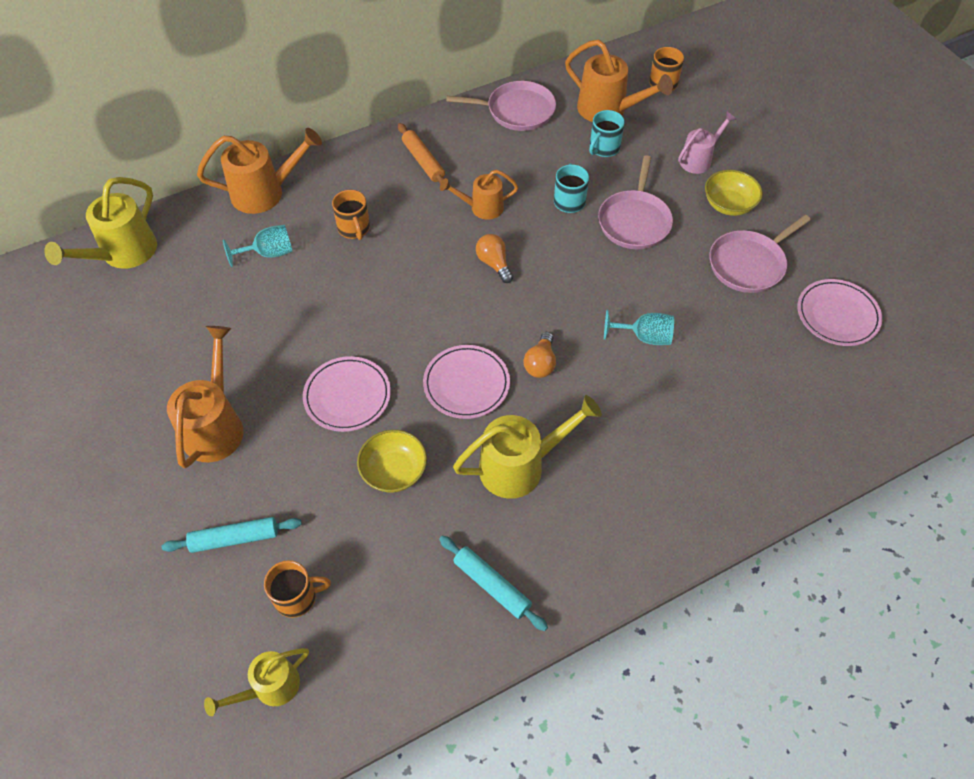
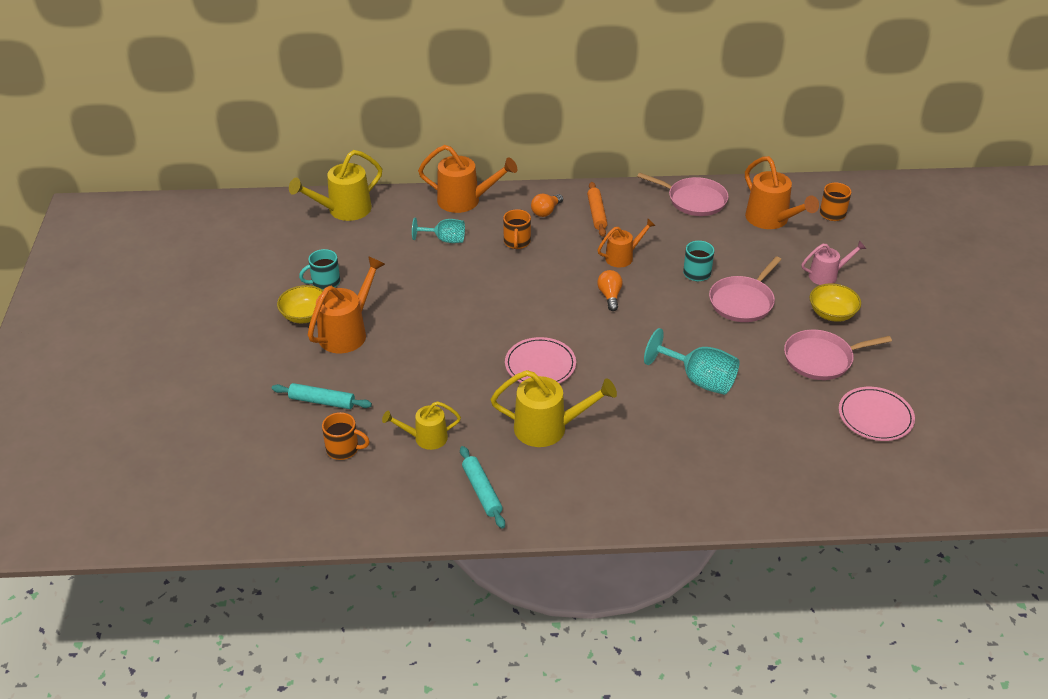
camera: 25 degrees right, 15 degrees down
(269, 688) = (296, 492): yellow watering can -> yellow watering can (425, 438)
(347, 396) = (448, 344): pink plate -> none
(394, 471) = (454, 400): yellow bowl -> yellow bowl (305, 315)
(481, 208) = (623, 257): orange watering can -> orange watering can turned 135 degrees clockwise
(540, 363) = (605, 370): orange light bulb -> orange light bulb (546, 211)
(603, 148) = (750, 245): turquoise mug -> turquoise mug (325, 282)
(644, 337) = (699, 379): turquoise goblet -> turquoise goblet, size x1.53

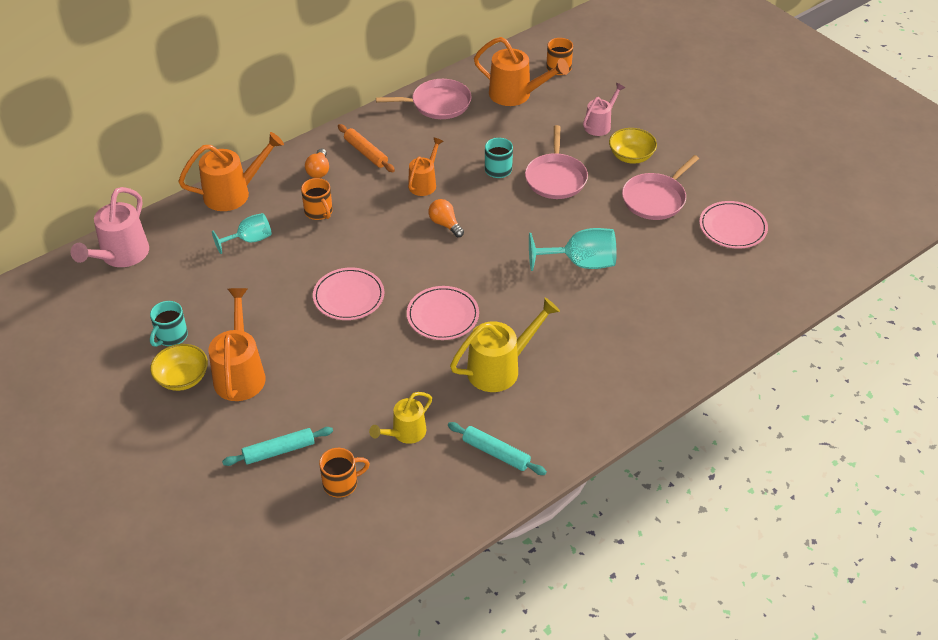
camera: 35 degrees left, 5 degrees up
(343, 210) = (120, 256): yellow watering can -> pink watering can
(480, 315) = (348, 296): none -> pink plate

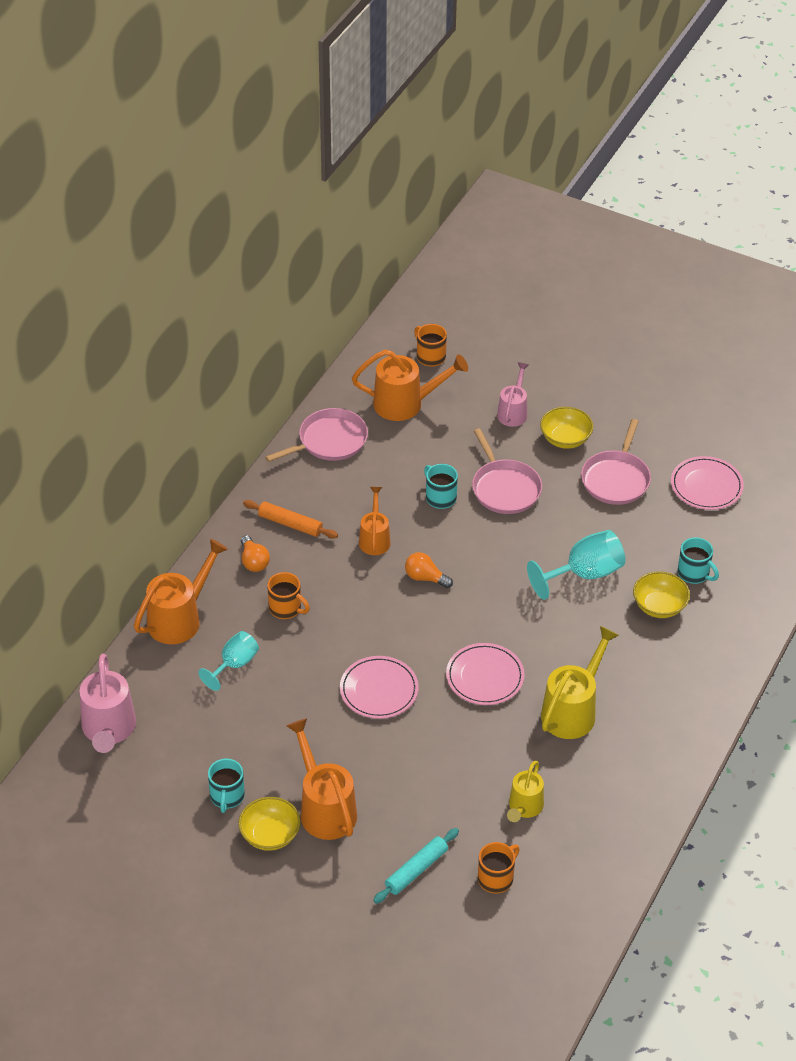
camera: 25 degrees left, 0 degrees up
(496, 453) = (620, 795): turquoise rolling pin -> none
(631, 309) = (659, 606): none -> yellow bowl
(679, 293) = (694, 573): none -> turquoise mug

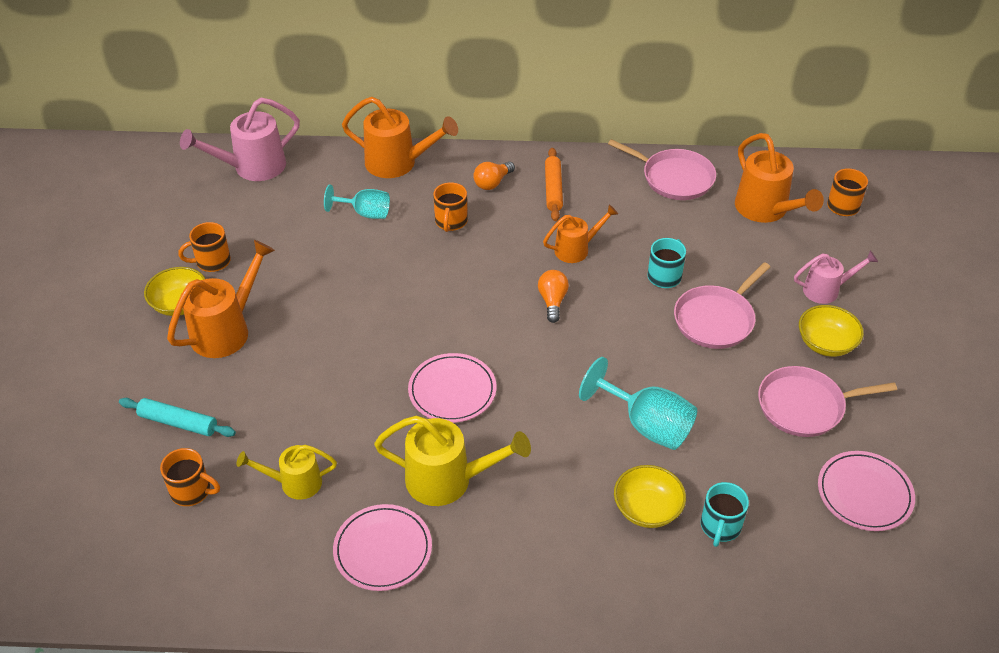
camera: 65 degrees right, 0 degrees up
(227, 797) = (212, 261): turquoise mug -> orange mug
(379, 690) = (390, 317): pink plate -> pink plate (383, 550)

